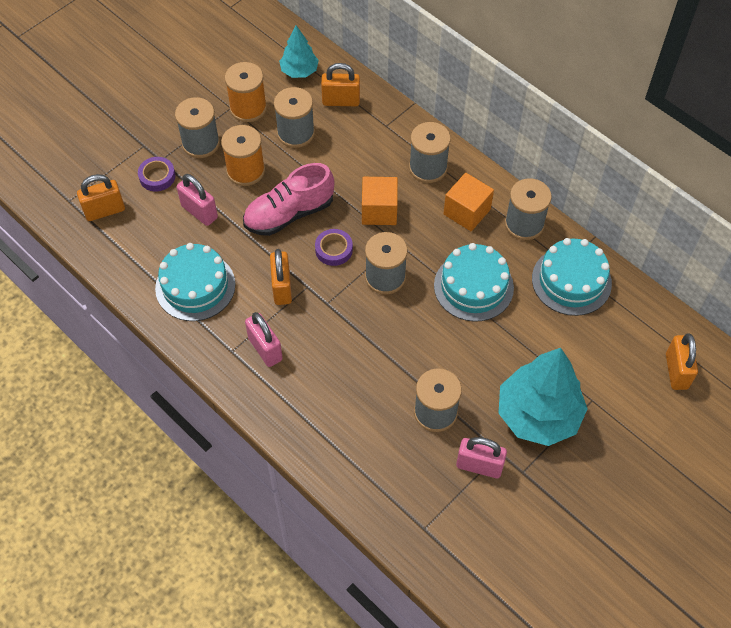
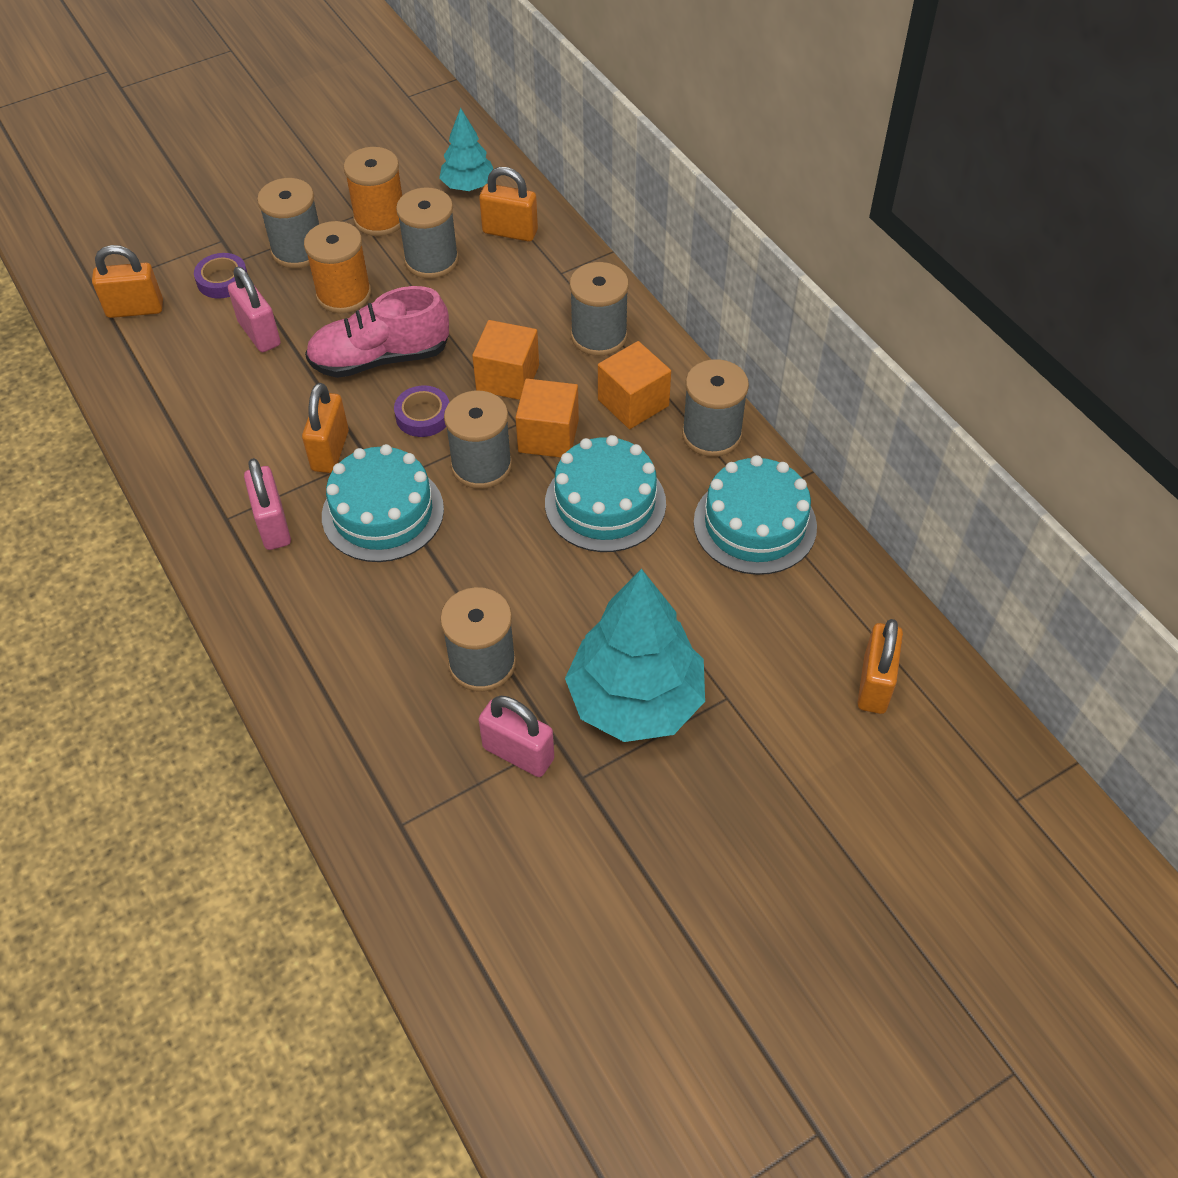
camera: 15 degrees right, 5 degrees down
(195, 286) = (212, 425): turquoise cake -> turquoise cake (383, 512)
(421, 247) = (548, 436): none -> orange cube

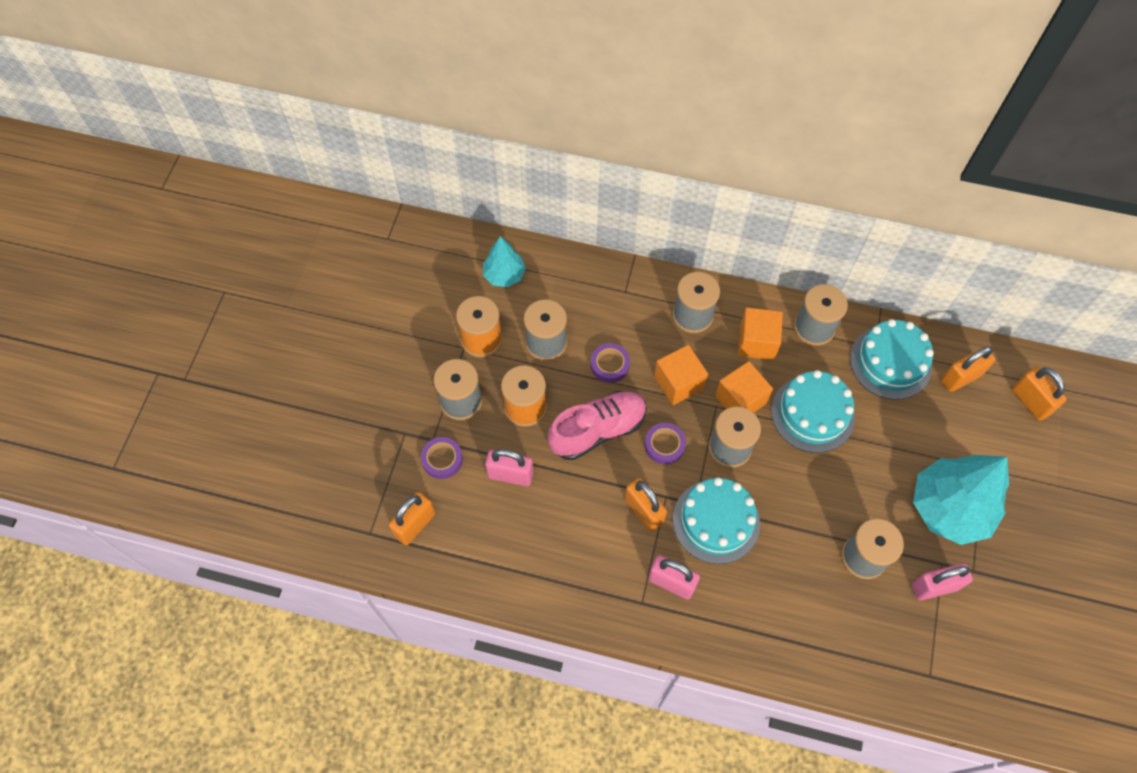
camera: 45 degrees left, 10 degrees up
(380, 358) = (598, 430): pink shoe -> pink shoe turned 150 degrees counterclockwise
(464, 317) = (610, 365): none -> purple tape
(510, 232) = (566, 287): orange padlock -> orange padlock (961, 378)

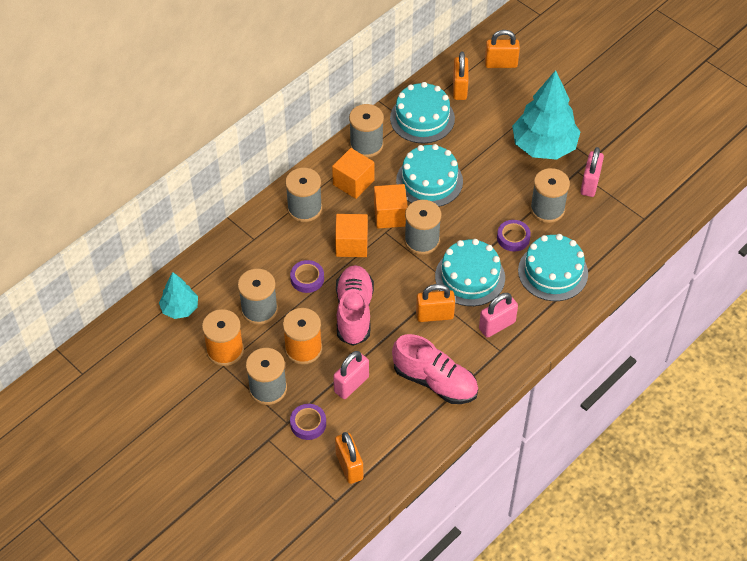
camera: 60 degrees left, 10 degrees down
(562, 555) = (435, 381): none -> pink shoe
(664, 445) = (393, 277): purple tape -> purple tape (513, 238)
(782, 607) = (553, 272): none -> turquoise cake

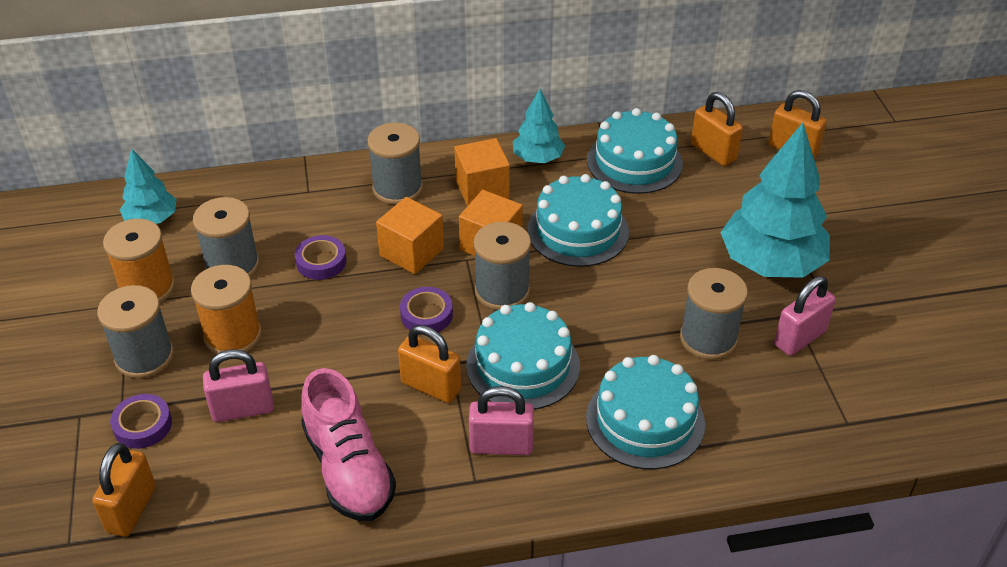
camera: 35 degrees right, 10 degrees down
(354, 312) = (335, 328): pink shoe -> none
(366, 145) = (538, 158): grey spool -> turquoise tree
(459, 88) = (713, 152): orange padlock -> orange padlock turned 75 degrees counterclockwise
(513, 238) = (627, 349): purple tape -> purple tape (426, 315)

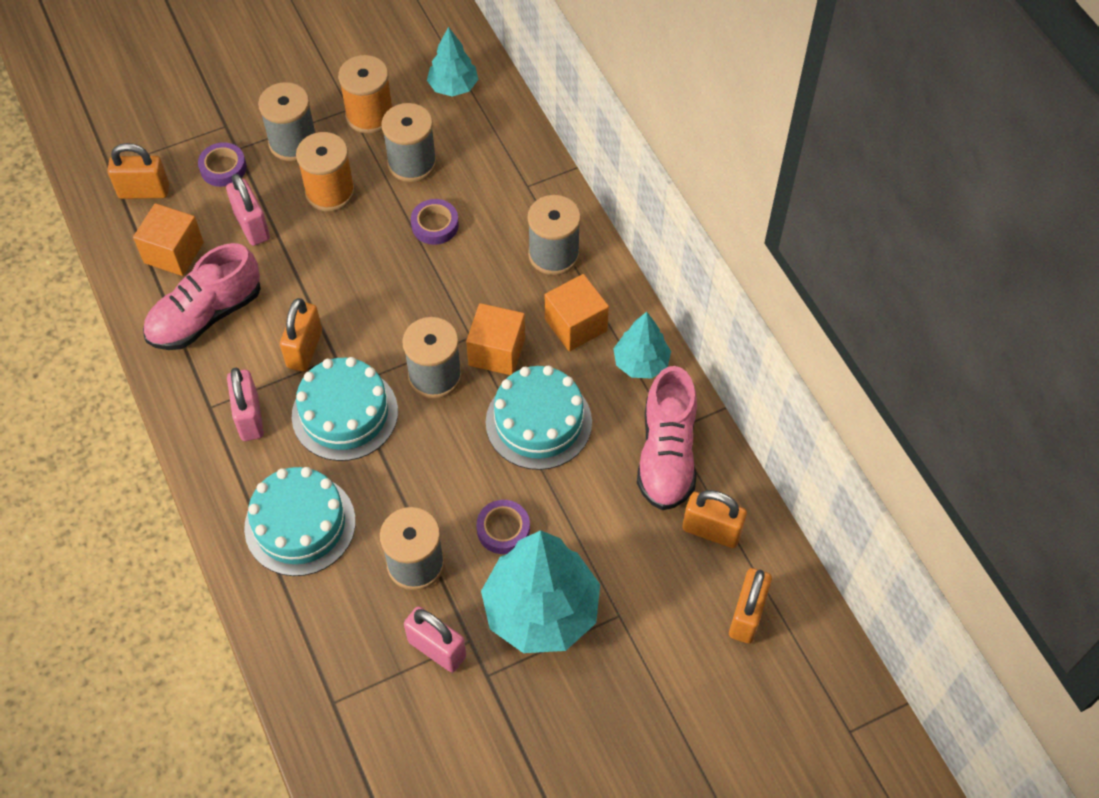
camera: 75 degrees right, 15 degrees up
(411, 252) = (467, 290): orange cube -> orange cube (174, 252)
(426, 315) = (389, 323): purple tape -> purple tape (503, 529)
(634, 162) = (666, 454): turquoise cake -> pink shoe
(713, 152) = (711, 531): orange padlock -> orange padlock turned 75 degrees clockwise

